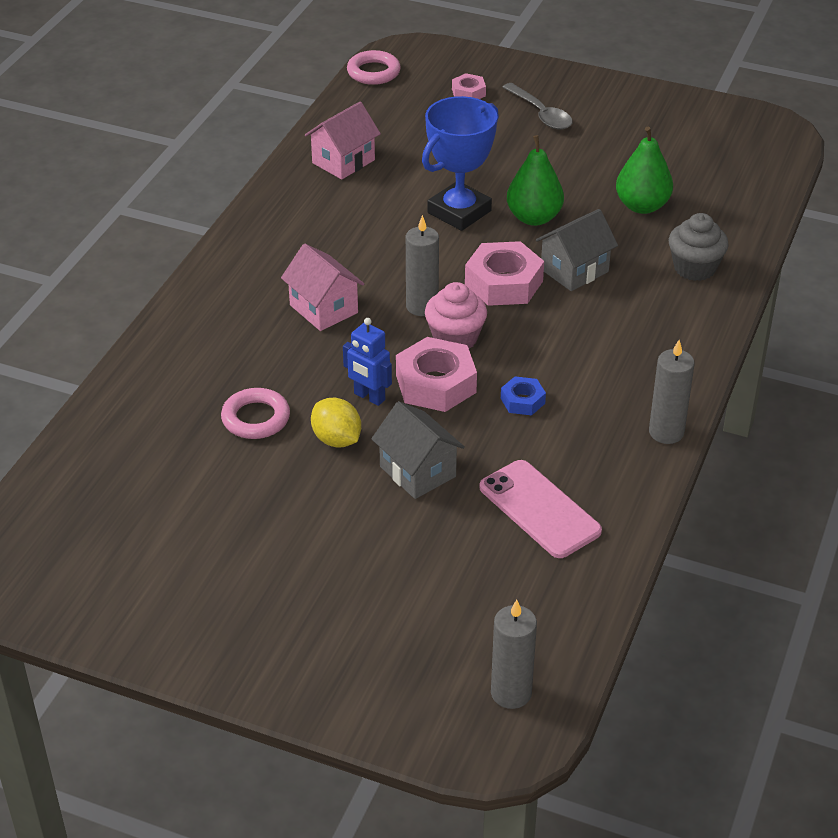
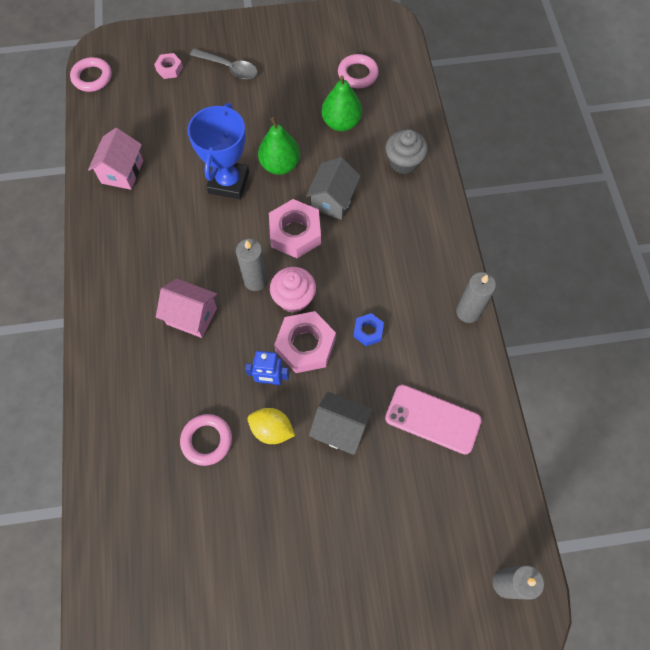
camera: 30 degrees left, 25 degrees up
(700, 170) = (357, 74): none -> pink ring

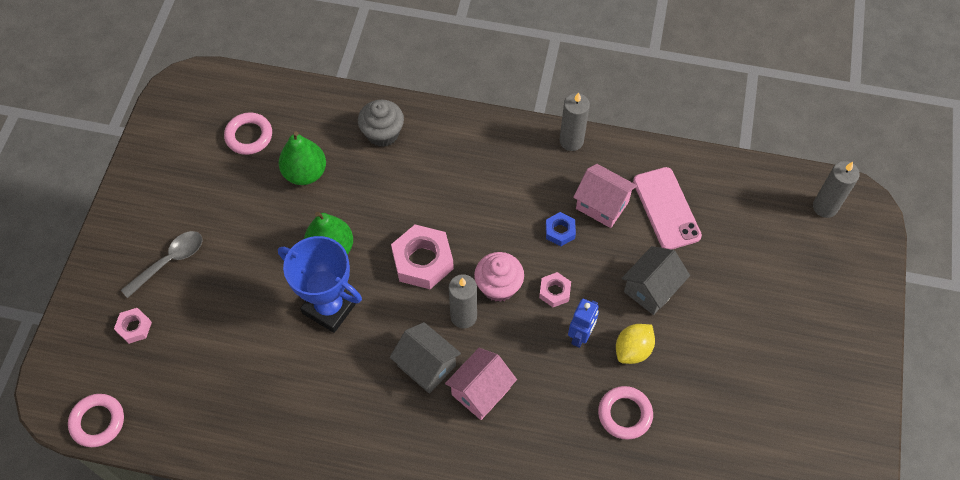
camera: 70 degrees left, 5 degrees down
(122, 172) = (260, 419): pink house -> pink house (602, 205)
(305, 345) = (554, 292): pink nut -> pink nut, size x0.53
(333, 200) = (398, 213): grey house -> grey house (426, 366)
(432, 419) = (666, 208): pink phone -> pink phone turned 60 degrees counterclockwise

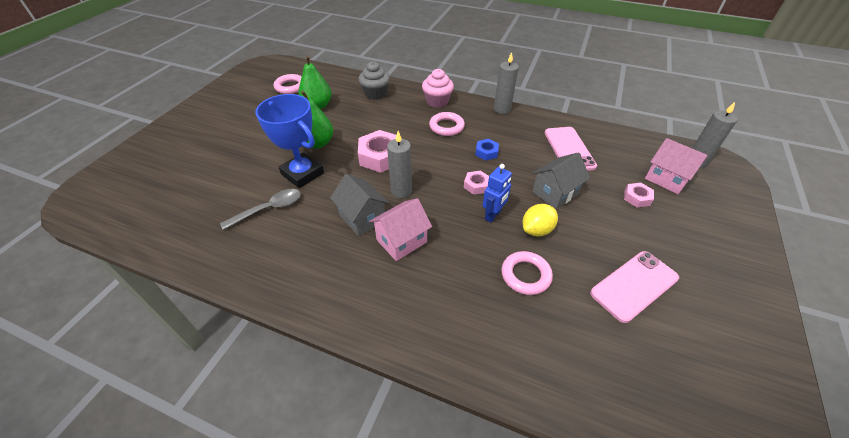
camera: 10 degrees right, 15 degrees down
(98, 422) = (93, 219): pink ring -> pink ring (446, 127)
(134, 327) = (159, 167): pink nut -> pink nut (637, 198)
(169, 261) = (205, 137): grey spoon -> grey spoon (269, 209)
(498, 286) = (433, 177): pink cupcake -> pink cupcake (437, 101)
(602, 205) = (520, 142): pink house -> pink house (666, 179)
(739, 407) = (634, 285): none -> pink phone

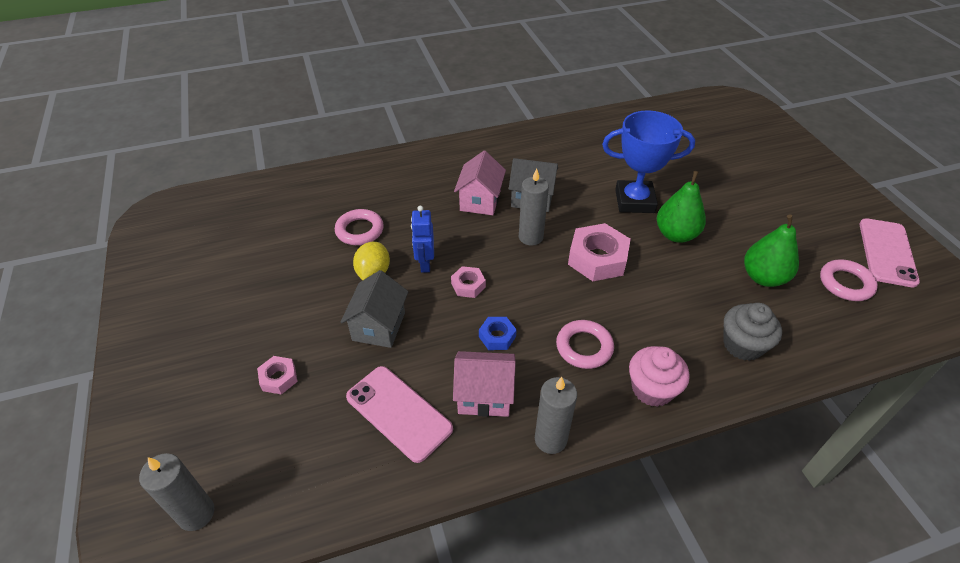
camera: 140 degrees right, 0 degrees up
(269, 209) = (609, 165): grey spoon -> none
(634, 285) = (261, 271): pink phone -> pink phone (887, 252)
(666, 179) = (242, 439): pink house -> pink house (484, 396)

